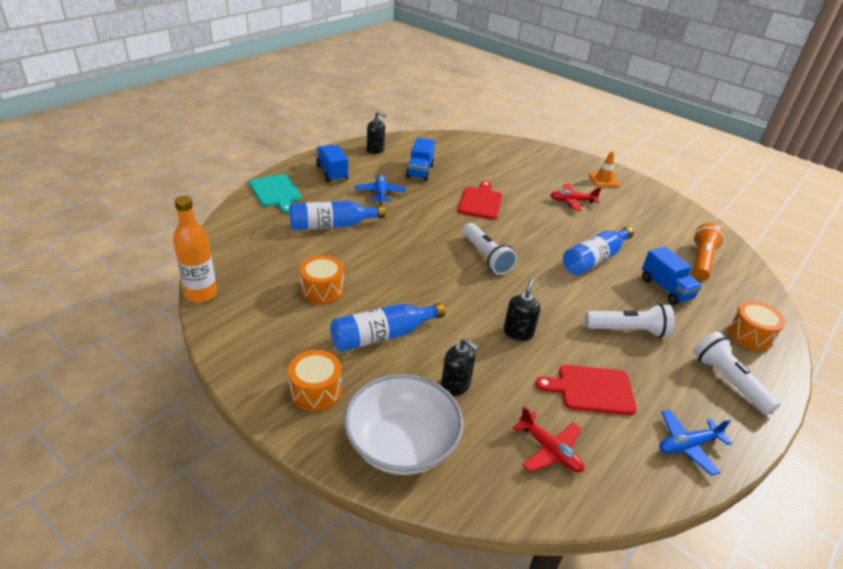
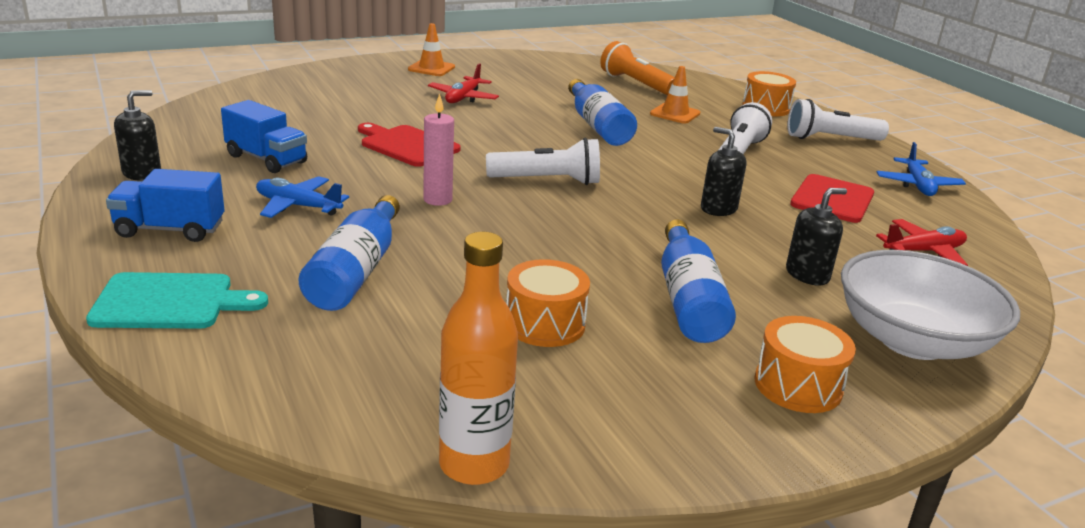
camera: 65 degrees left, 10 degrees down
(424, 228) = (437, 200): none -> pink candle
(666, 289) = (675, 114): blue truck -> orange traffic cone

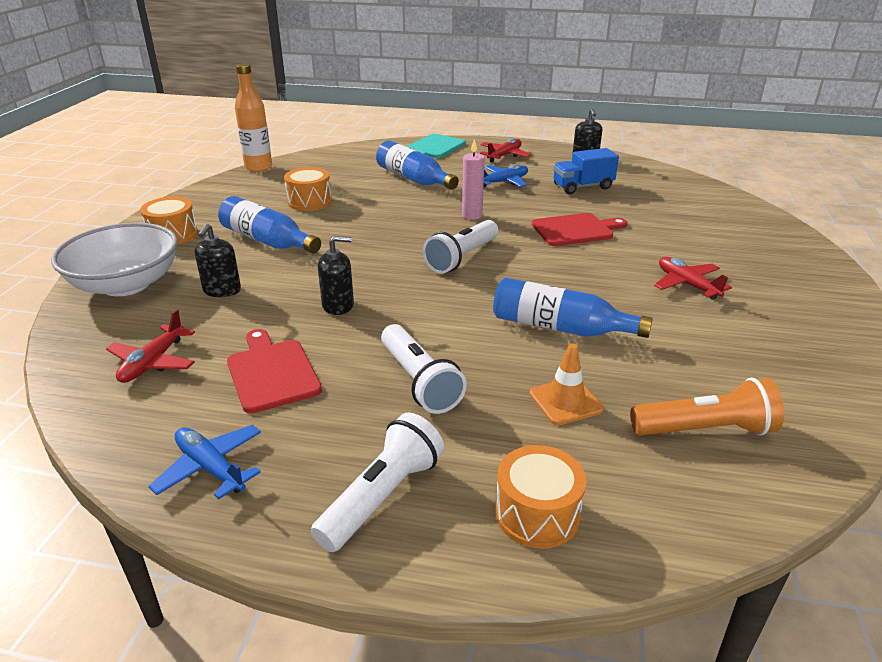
camera: 130 degrees right, 5 degrees up
(170, 230) = (504, 156): blue truck -> red plane
(431, 68) = (803, 297): orange traffic cone -> none

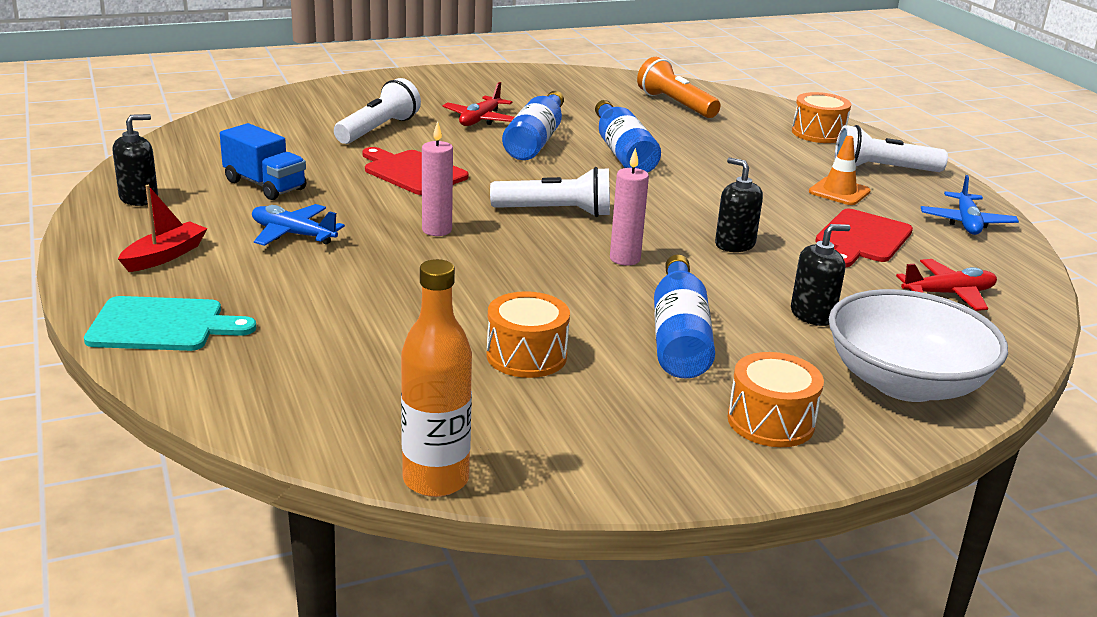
camera: 125 degrees left, 5 degrees down
(369, 257) = (625, 259): none -> pink candle
(414, 179) = (345, 300): blue bottle -> blue bottle (536, 140)
(419, 382) = (773, 184): white flashlight -> white flashlight (378, 130)
(504, 156) = (165, 256): red plane -> red boat
(565, 401) = (712, 139): orange traffic cone -> orange traffic cone (839, 192)

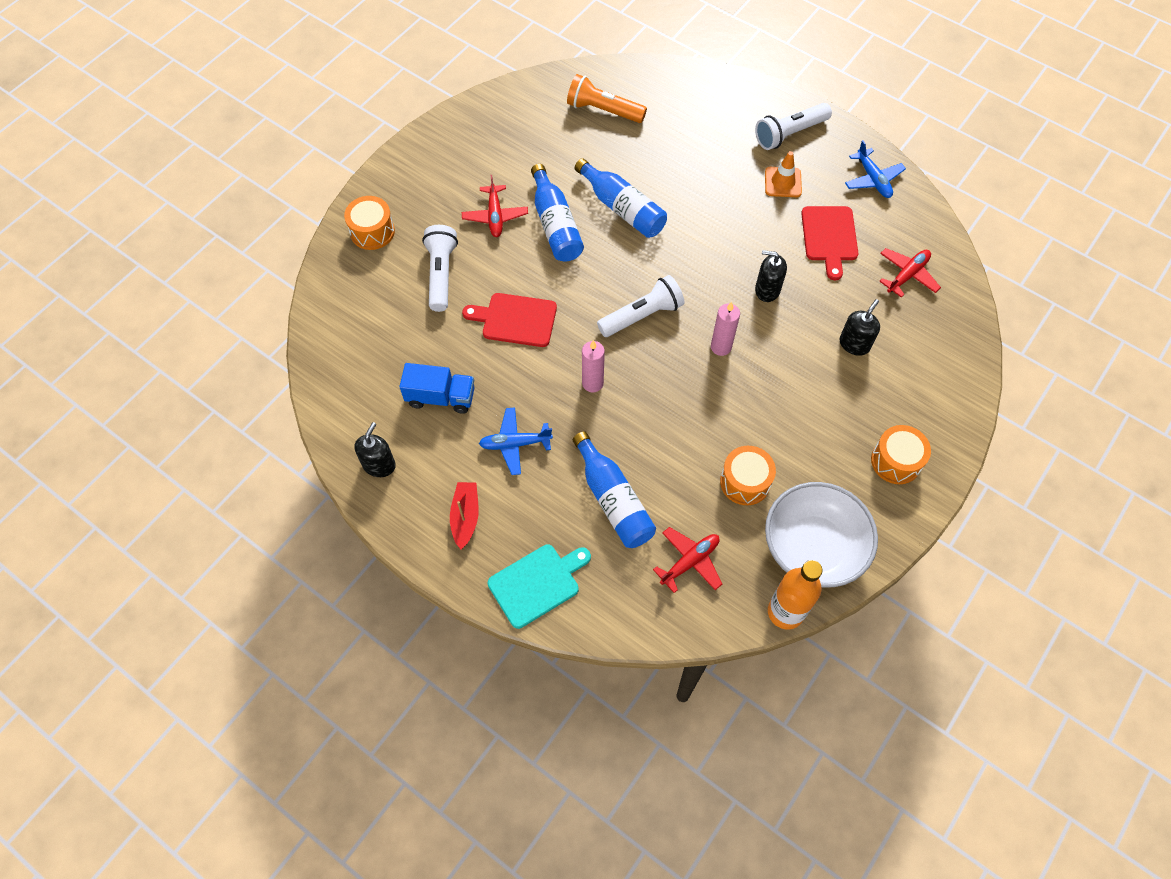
camera: 30 degrees left, 35 degrees up
(366, 384) = (689, 562): none -> red plane
(679, 336) = (804, 411): blue bottle -> blue bottle (613, 500)
(818, 133) = (721, 101): orange drum -> orange drum (372, 231)
(905, 383) = (934, 384): white bowl -> white bowl (813, 546)

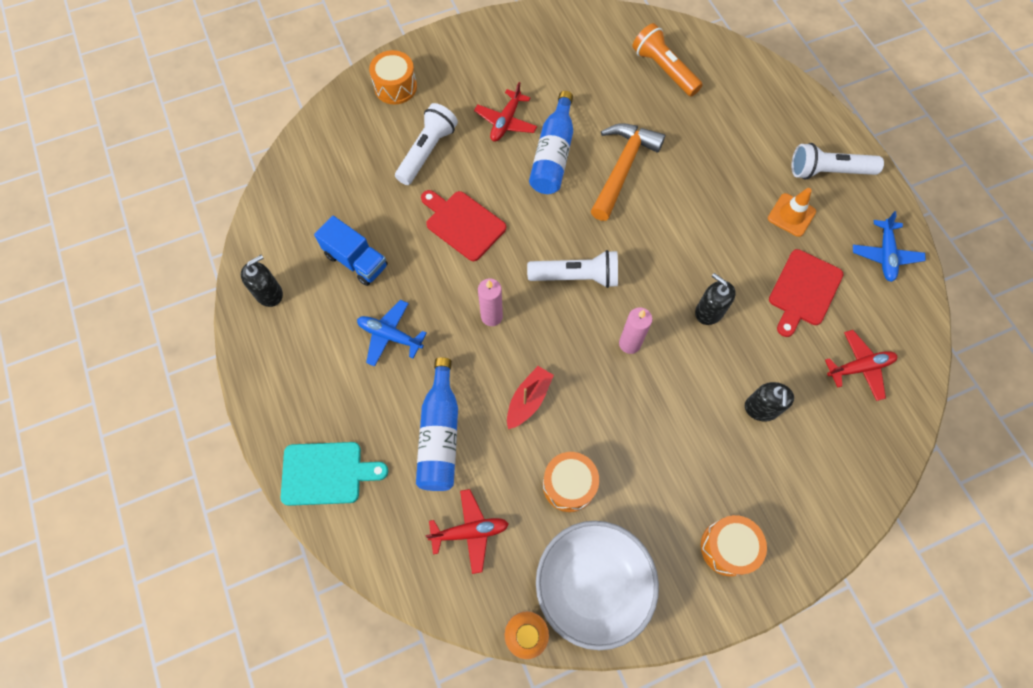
camera: 30 degrees right, 5 degrees up
(465, 517) = (307, 378): red boat -> red boat (528, 400)
(622, 208) = (622, 168): blue bottle -> orange hammer
(854, 344) = (761, 408): black soap dispenser -> black soap dispenser turned 120 degrees clockwise

